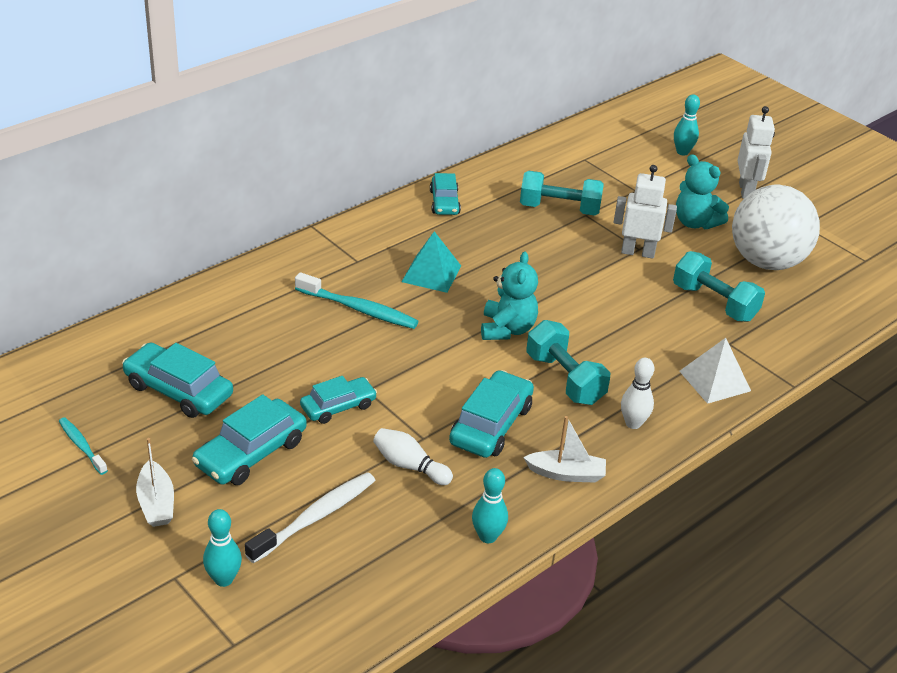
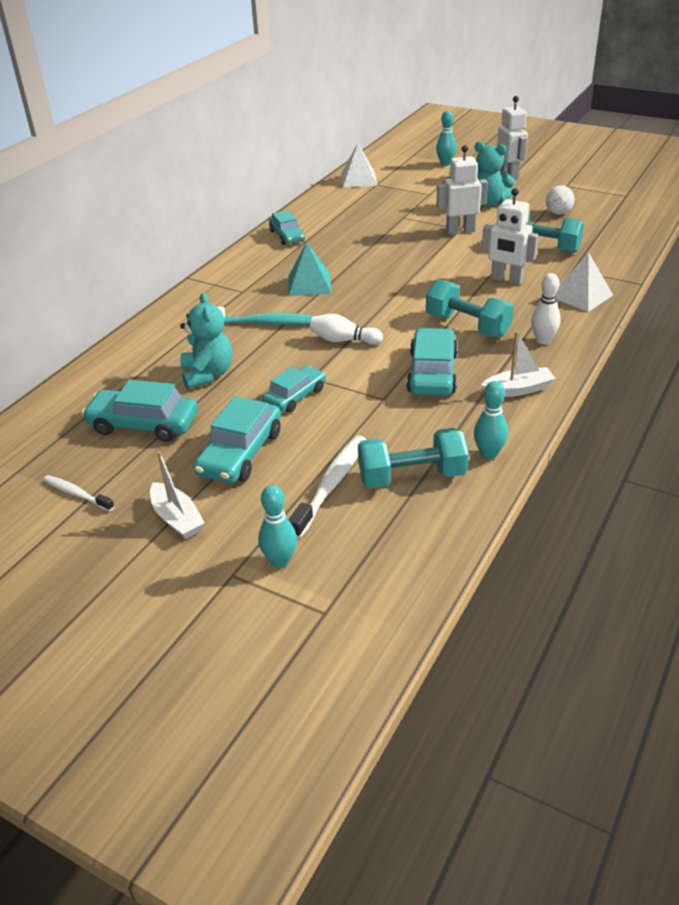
camera: 15 degrees left, 0 degrees up
(82, 446) = (77, 494): turquoise toothbrush -> white toothbrush
(409, 466) = (386, 422): white bowling pin -> white bowling pin (343, 340)
(507, 329) = (397, 305): turquoise teddy bear -> turquoise teddy bear (208, 374)
(559, 209) = (380, 218): turquoise dumbbell -> turquoise dumbbell (412, 477)
(568, 146) = (358, 179): none -> white pyramid
(646, 334) = (506, 280): none -> white robot
(766, 261) = (558, 213): white ball -> white ball, size x0.41

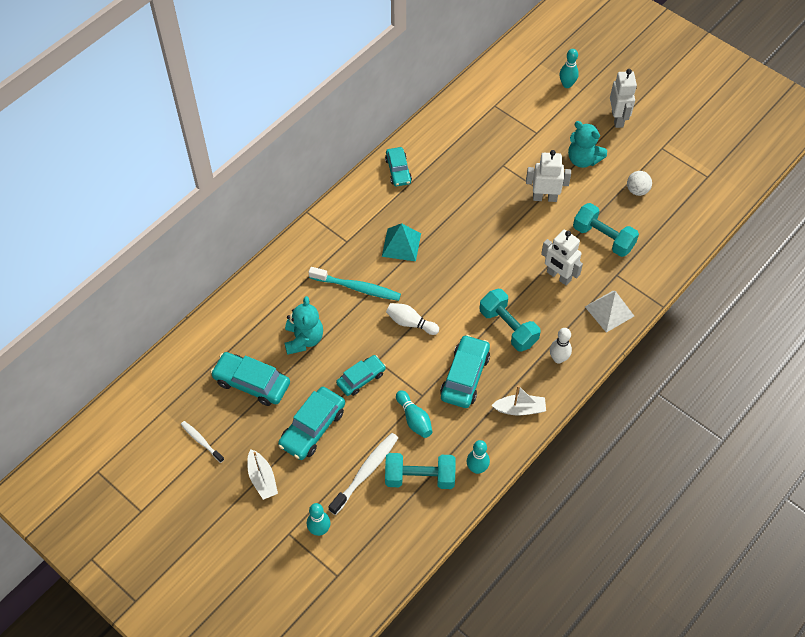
camera: 10 degrees right, 20 degrees up
(358, 179) = (481, 94): white pyramid -> none
(381, 421) = (414, 419): none -> turquoise bowling pin

